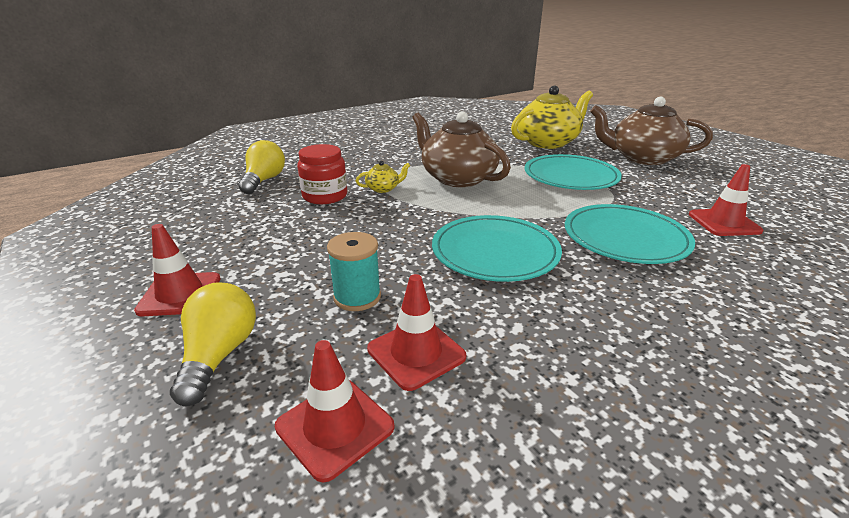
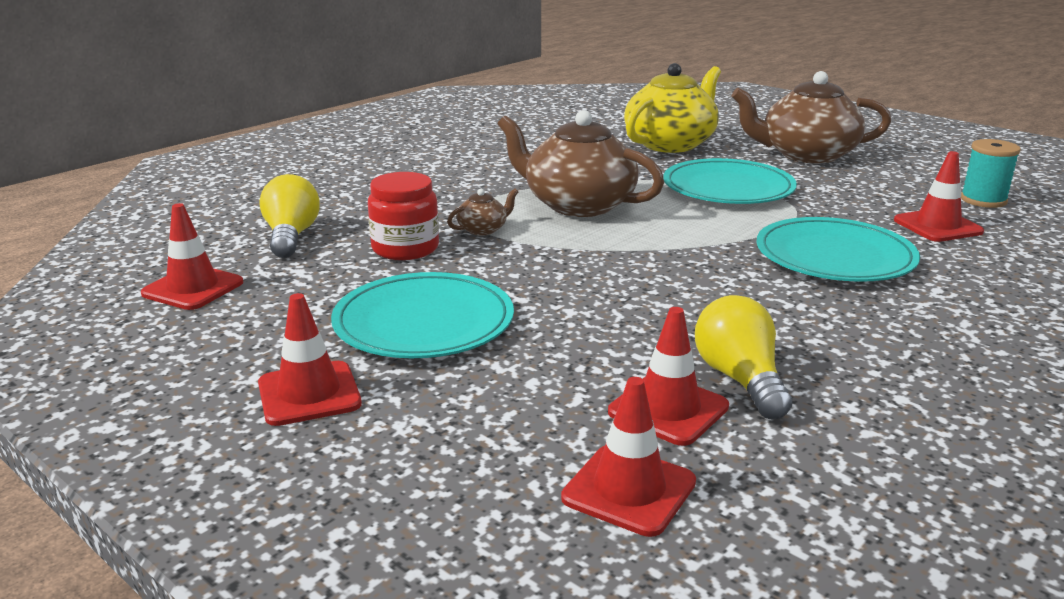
camera: 15 degrees left, 5 degrees down
(180, 208) = (193, 288): none -> red traffic cone
(219, 355) = (430, 448): yellow light bulb -> yellow light bulb (740, 379)
(357, 297) = (553, 364): turquoise spool -> turquoise spool (983, 200)
(383, 189) = (483, 229): yellow teapot -> brown teapot
(495, 252) = (689, 291): turquoise plate -> turquoise plate (424, 322)

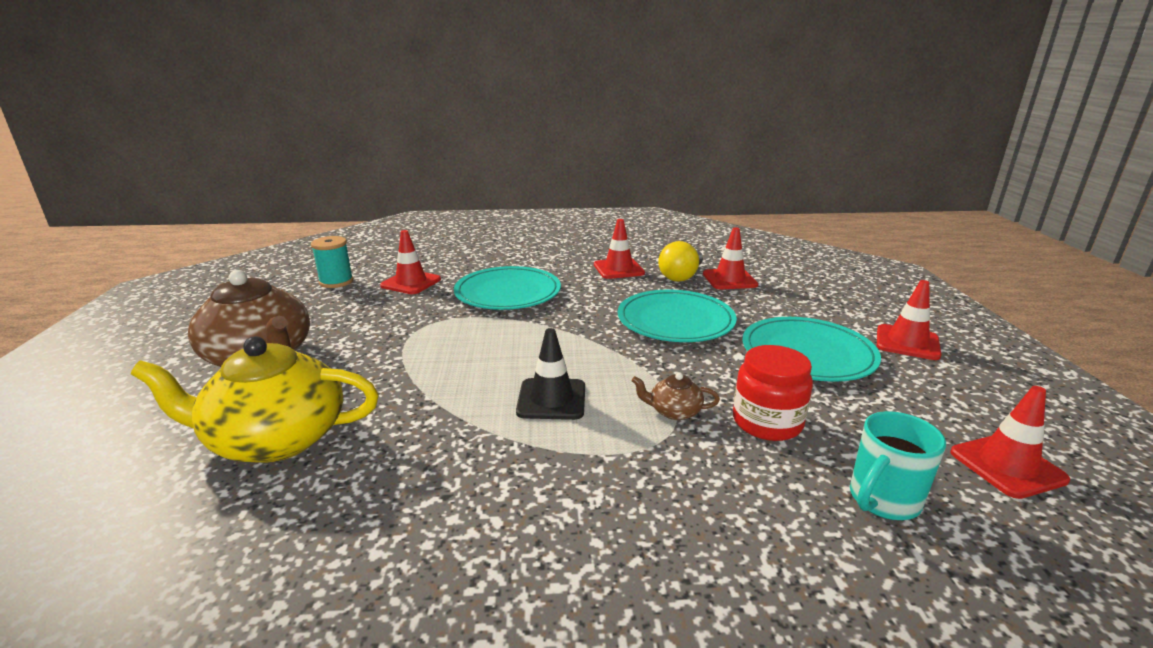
camera: 135 degrees left, 0 degrees up
(291, 236) = (882, 500): yellow light bulb -> turquoise mug
(578, 205) = (551, 399): brown teapot -> black traffic cone
(629, 490) = (781, 270): red traffic cone -> red traffic cone (618, 269)
(728, 188) = (413, 357): turquoise plate -> turquoise plate (675, 321)

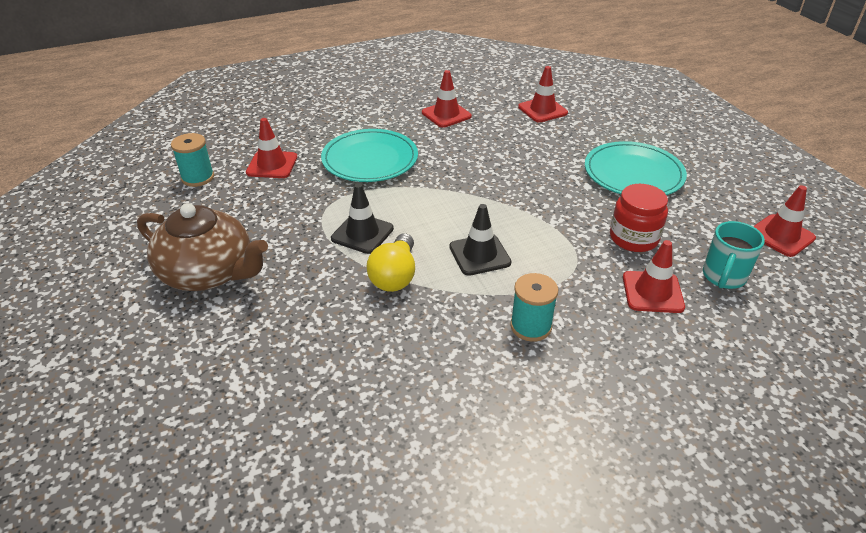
camera: 20 degrees left, 15 degrees up
(276, 439) = (298, 339): yellow teapot -> none
(440, 353) = (362, 233): none -> black traffic cone
(552, 495) = (530, 326): none -> turquoise spool
(674, 411) = (570, 244): brown teapot -> none
(675, 321) = (525, 162): turquoise plate -> none
(681, 276) = (502, 113): yellow light bulb -> yellow light bulb (395, 276)
(907, 342) = (693, 149): red traffic cone -> red traffic cone (652, 292)

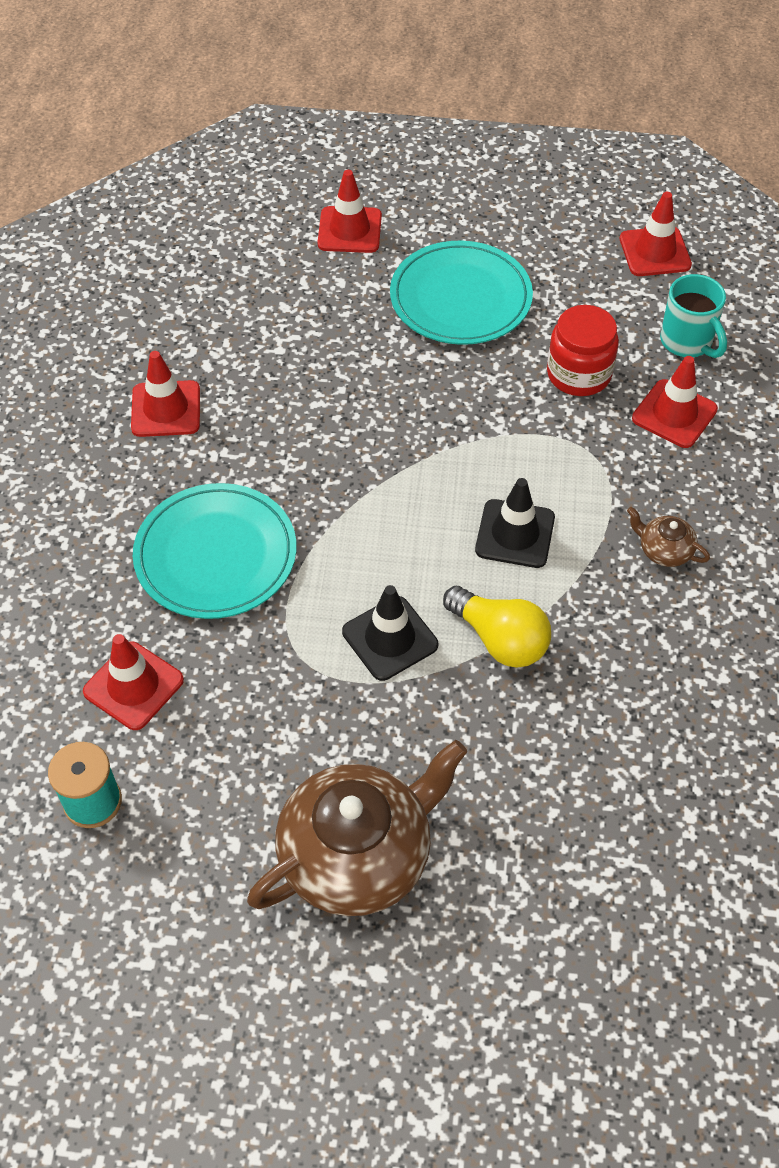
camera: 60 degrees left, 15 degrees up
(530, 326) = (664, 550): turquoise spool -> brown teapot
(542, 110) = (245, 298): red traffic cone -> red traffic cone (349, 230)

